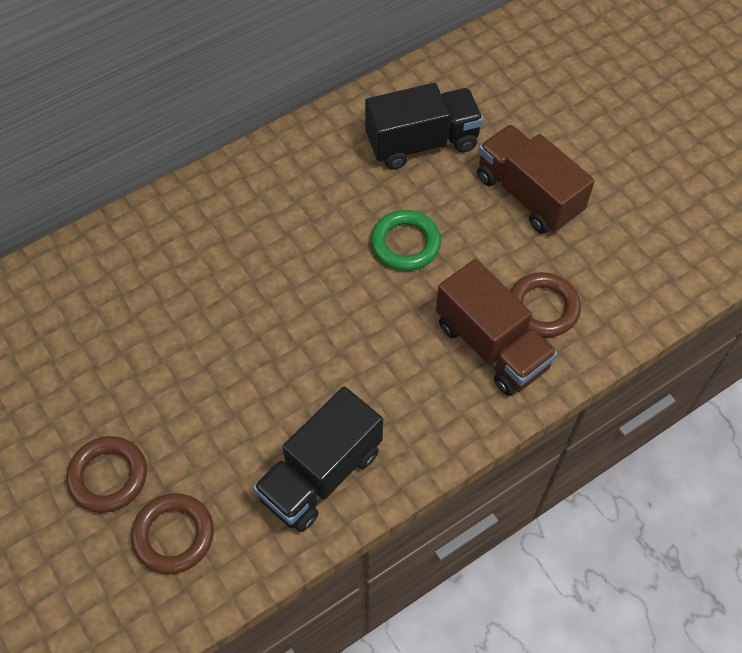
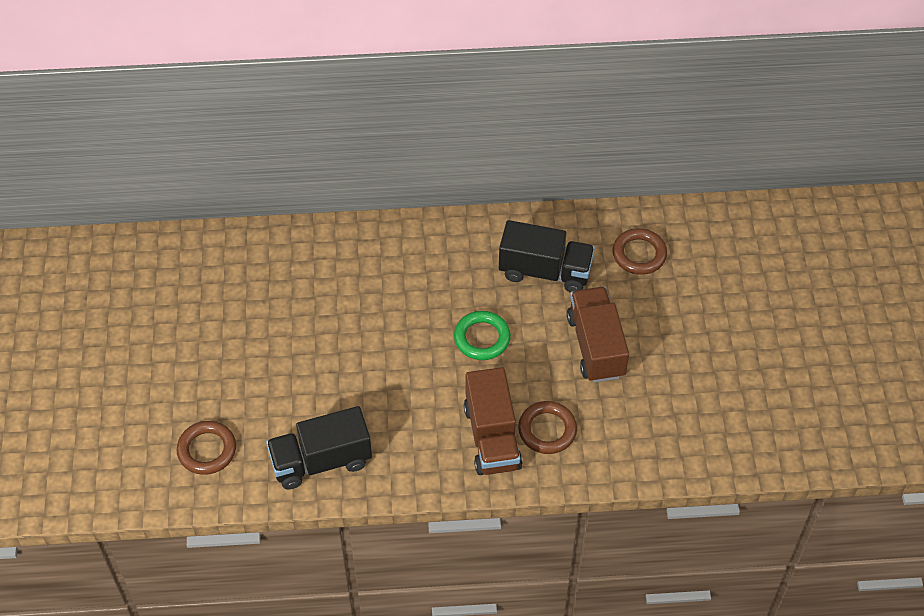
camera: 30 degrees right, 5 degrees down
(108, 476) = (190, 394): brown ring -> brown ring (639, 254)

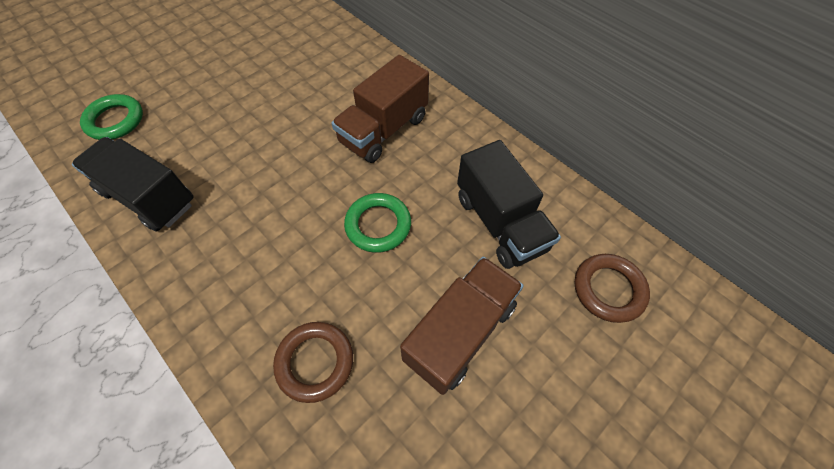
camera: 50 degrees right, 5 degrees up
(207, 450) = (115, 121): brown ring -> green ring
(492, 437) = (268, 314): brown truck -> brown truck (383, 130)

